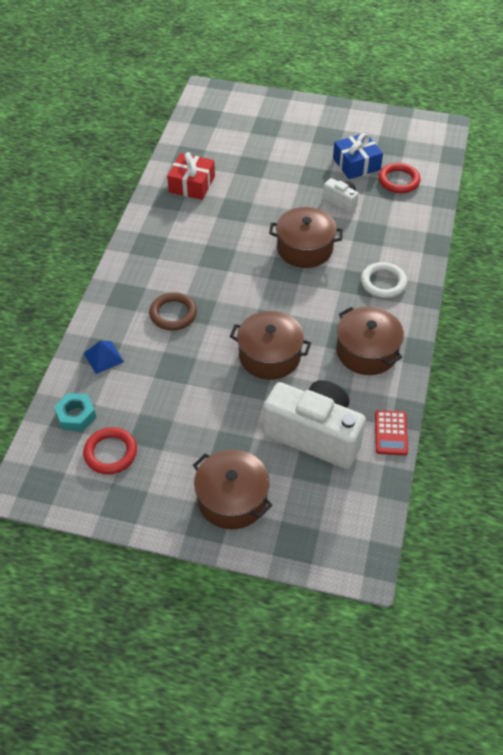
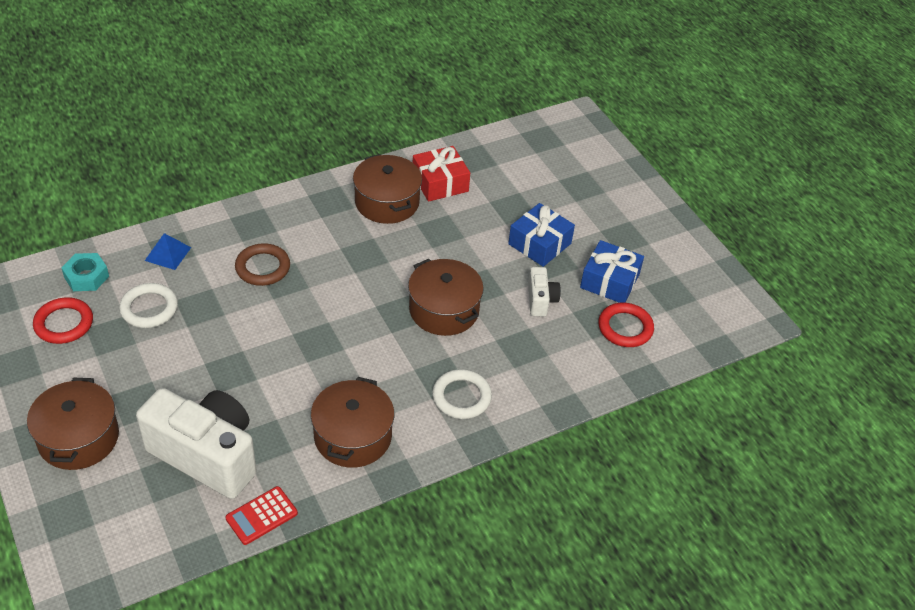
camera: 45 degrees right, 5 degrees down
(147, 396) = (149, 308): none -> white ring
(269, 356) = (276, 365): brown pot -> brown pot (387, 202)
(295, 173) = (539, 244): none -> blue gift
(314, 435) = (206, 455): white camera -> white camera turned 45 degrees counterclockwise

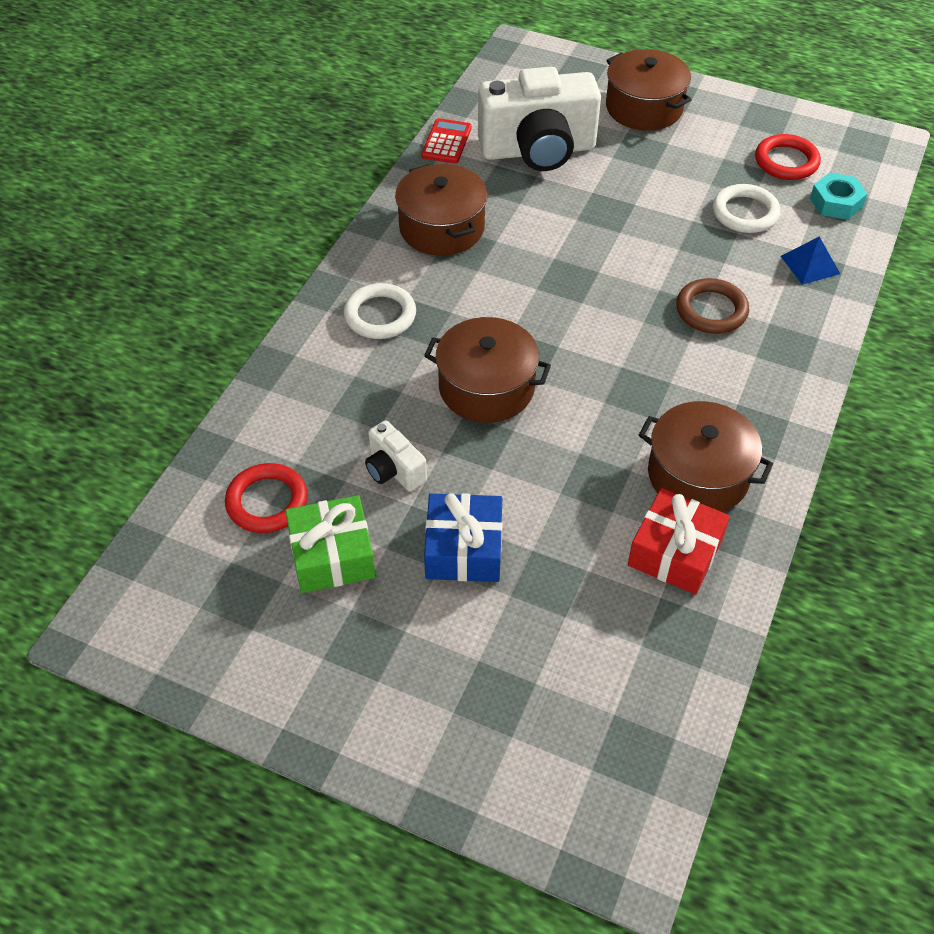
camera: 145 degrees right, 5 degrees up
(609, 281) = (332, 555): blue gift -> green gift

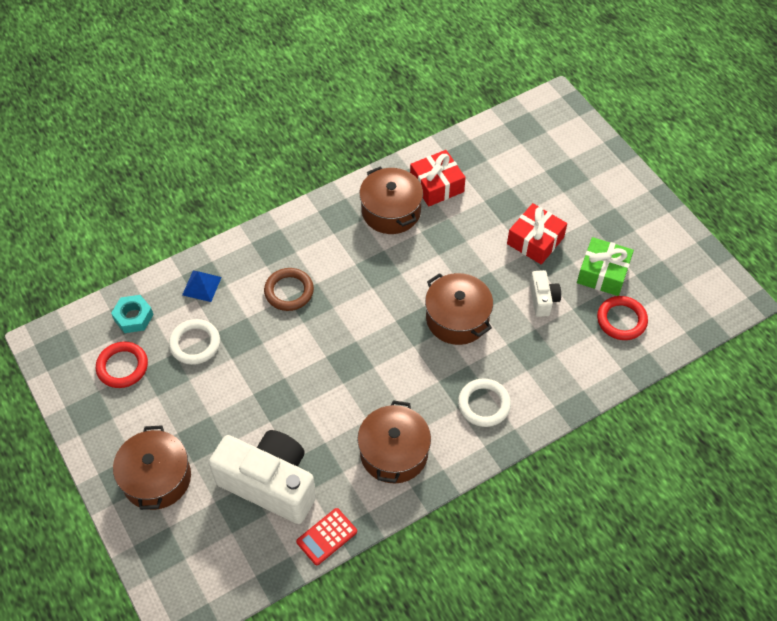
camera: 145 degrees left, 5 degrees up
(463, 549) = (535, 241): blue gift -> red gift

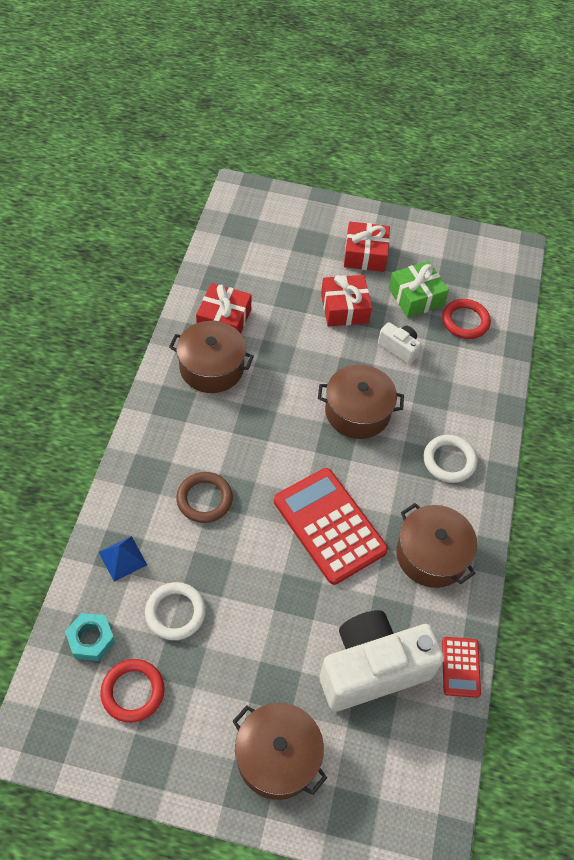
camera: 50 degrees left, 0 degrees up
(348, 375) = (329, 526): none -> red calculator
(599, 214) = (365, 255): none -> red gift

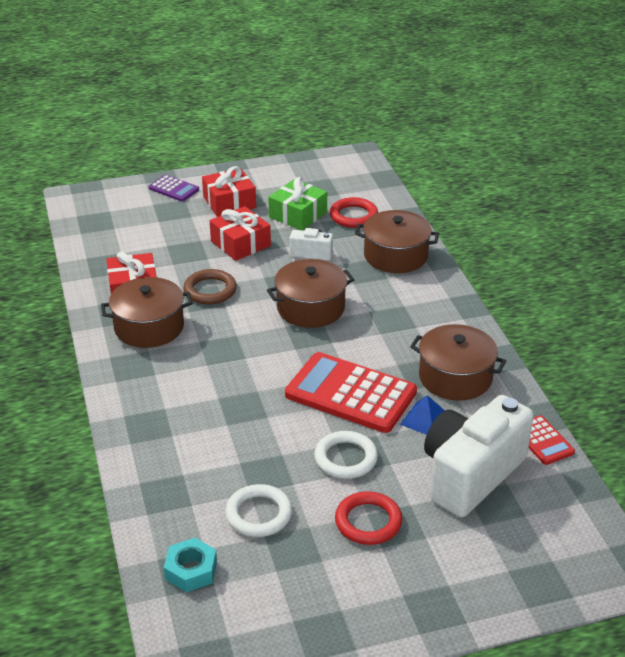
camera: 25 degrees left, 20 degrees down
(122, 558) = (173, 497): blue pyramid -> blue pyramid (425, 419)
(133, 692) = (265, 590): red ring -> red ring (368, 522)
(204, 499) = (219, 422): brown ring -> brown ring (210, 290)
(277, 757) = (440, 574): brown pot -> brown pot (395, 256)
(327, 217) = (174, 189): none -> purple calculator
(449, 461) = (417, 310): white ring -> white ring (345, 458)

